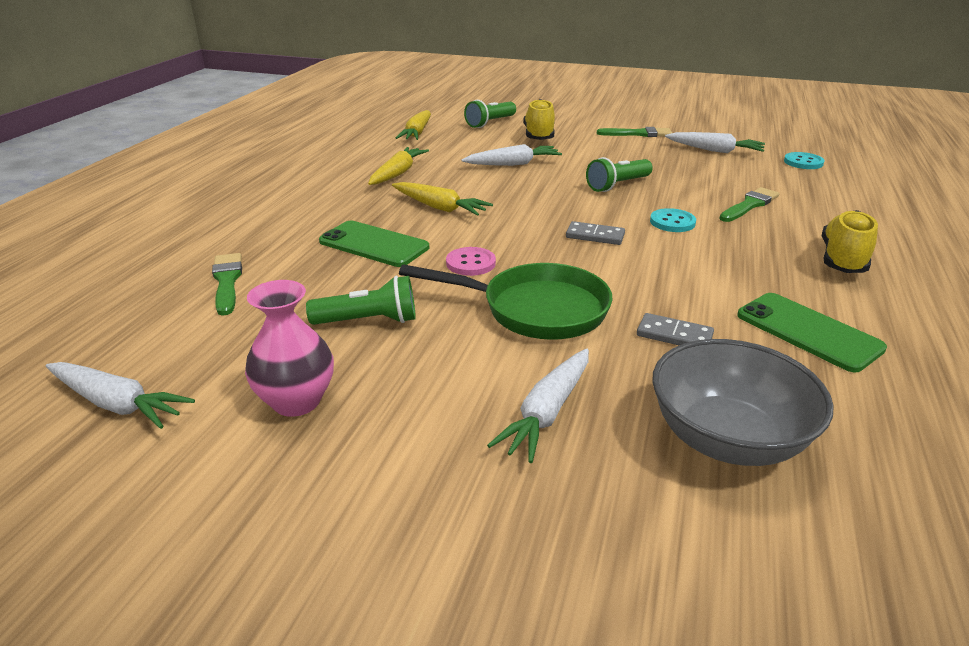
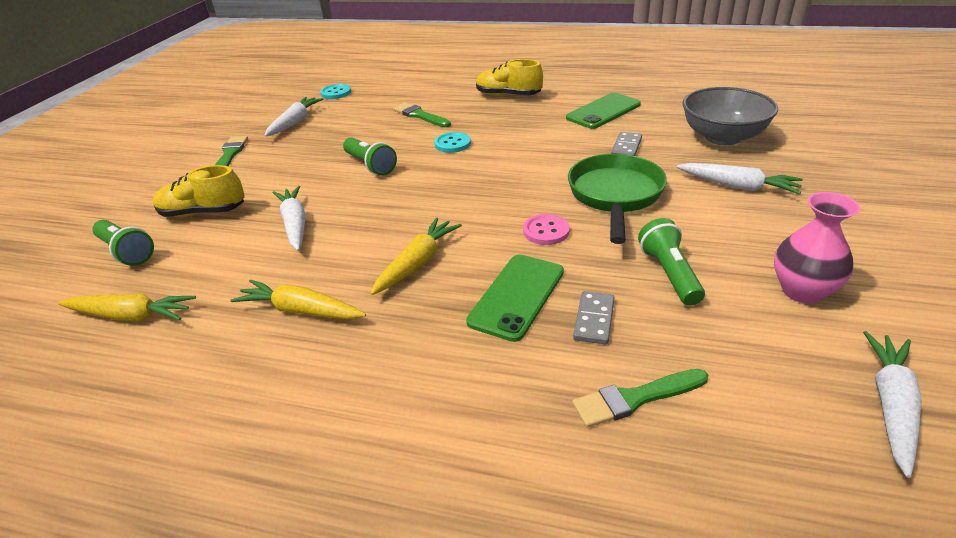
camera: 90 degrees left, 5 degrees up
(595, 236) = (481, 175): grey domino -> grey domino (594, 319)

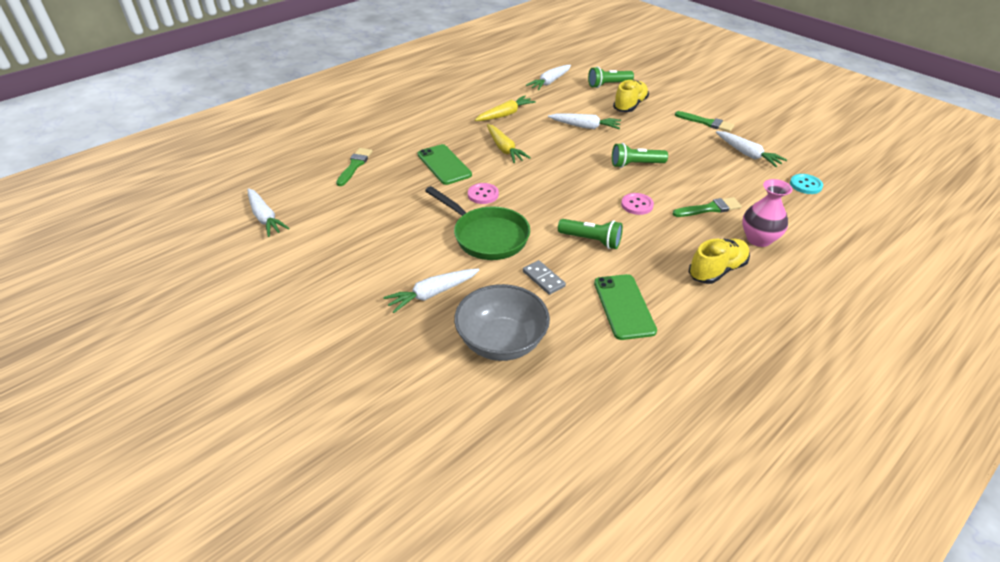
camera: 120 degrees right, 5 degrees up
(131, 316) = (550, 82): yellow carrot -> white carrot
(452, 144) = (637, 205): turquoise button -> pink button
(594, 319) = (402, 176): grey domino -> none
(669, 274) = (399, 213): green flashlight -> green flashlight (591, 240)
(802, 291) = (332, 244): pink vase -> pink vase (758, 239)

